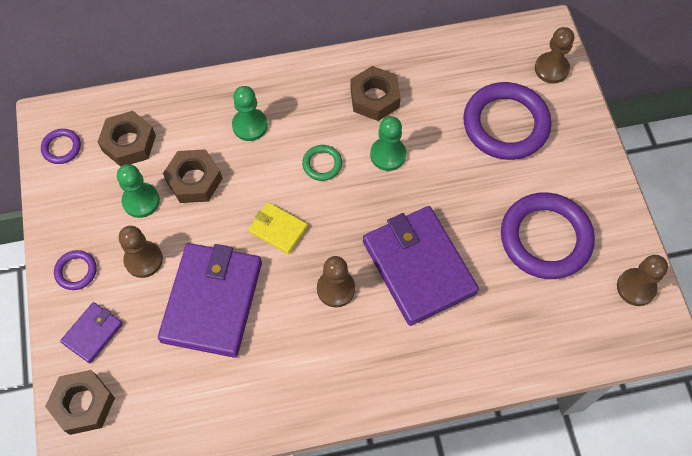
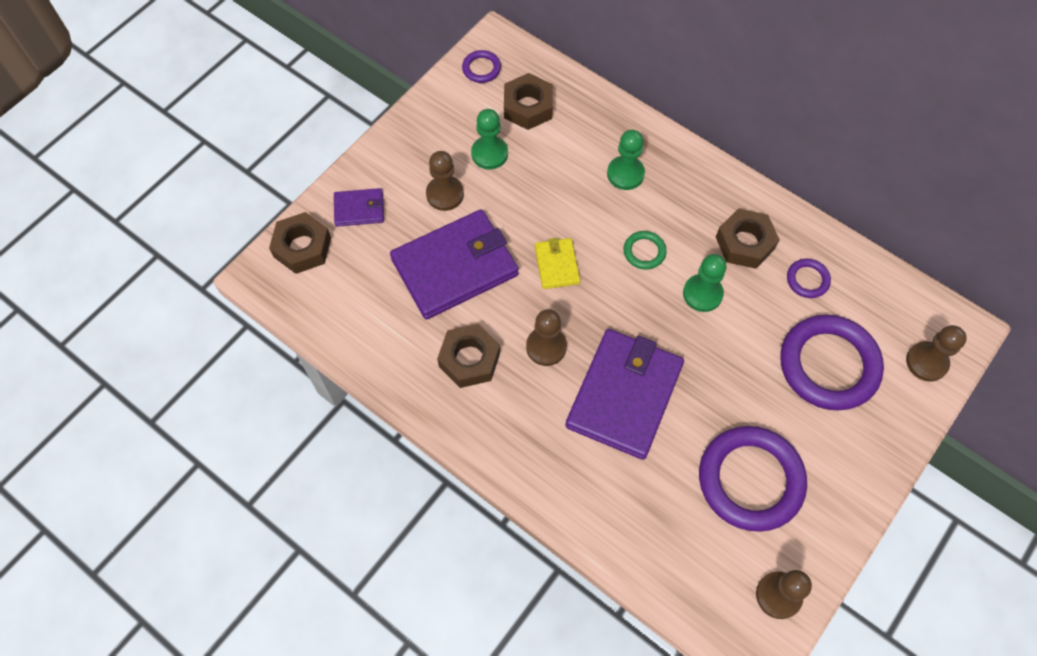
camera: 50 degrees right, 0 degrees up
(76, 271) = (396, 159): purple ring -> purple ring (807, 280)
(194, 180) = (541, 174): brown nut -> brown nut (469, 359)

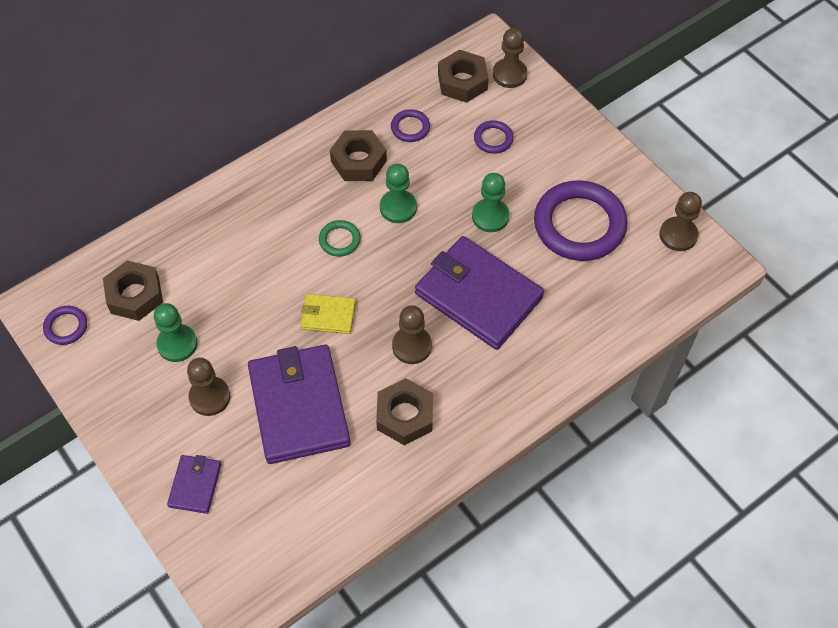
camera: 75 degrees left, 5 degrees down
(302, 247) = (221, 553): brown nut -> brown nut (462, 82)
(625, 174) = (250, 232): green pawn -> green pawn (490, 216)
(828, 365) = (493, 139): purple ring -> purple ring, size x0.45

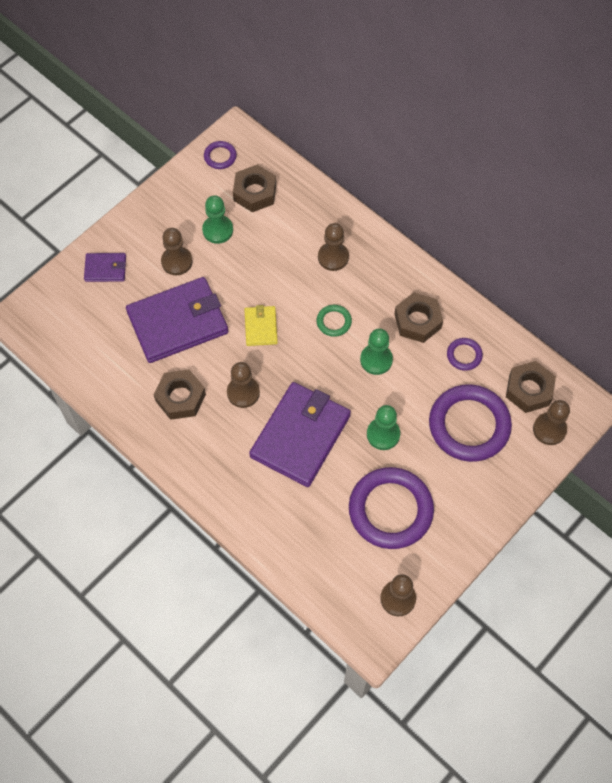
camera: 80 degrees right, 5 degrees up
(253, 227) = (333, 257): none -> brown pawn
(493, 139) = (469, 425): purple ring -> purple ring, size x2.23

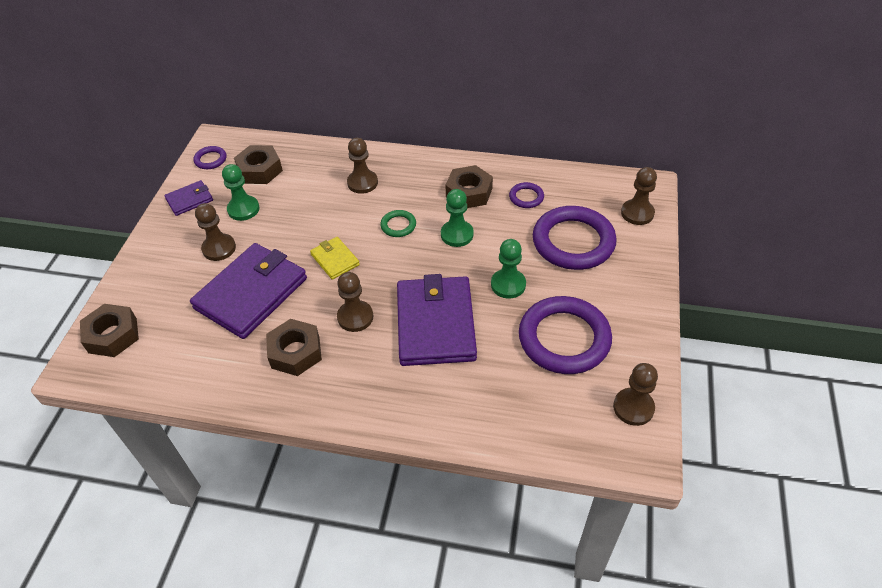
camera: 30 degrees left, 15 degrees down
(105, 269) = (149, 285): purple wallet -> purple wallet (189, 200)
(529, 390) = (597, 195): brown nut -> brown nut (112, 335)

